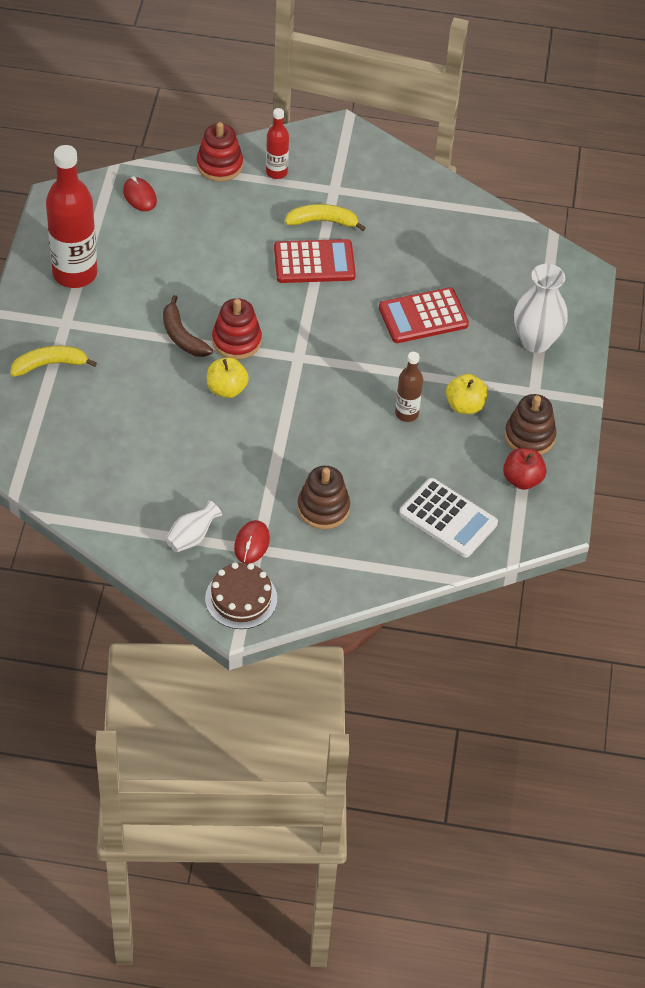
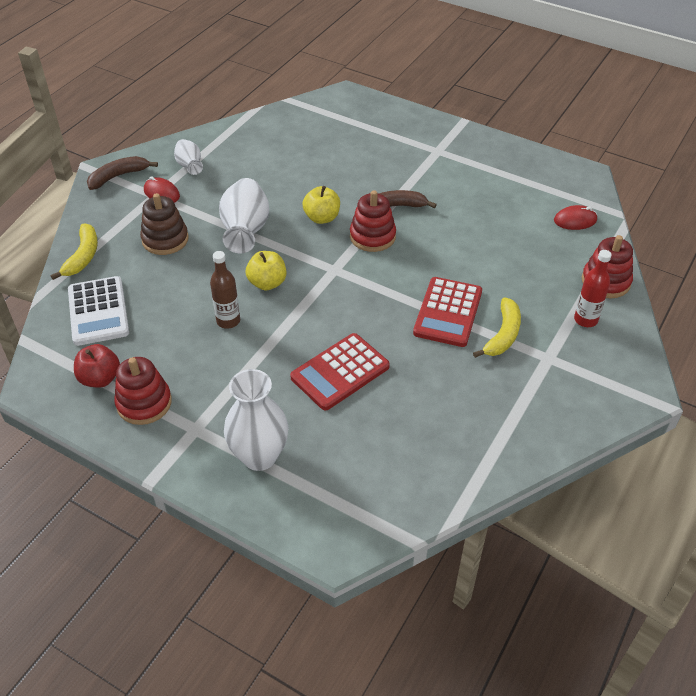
camera: 115 degrees right, 5 degrees down
(50, 364) = (397, 135): yellow banana -> yellow banana (83, 256)
(75, 274) = (490, 165): red bottle -> none
(241, 598) = (118, 176): brown cake -> brown banana
(278, 445) = (245, 231): none -> white vase
(423, 316) = (340, 372): red calculator -> red calculator turned 135 degrees counterclockwise
(448, 518) = (98, 311): white calculator -> white calculator turned 75 degrees counterclockwise
(465, 405) = (211, 366): yellow apple -> yellow apple (267, 283)
(529, 436) = (144, 403): brown stacking toy -> red stacking toy

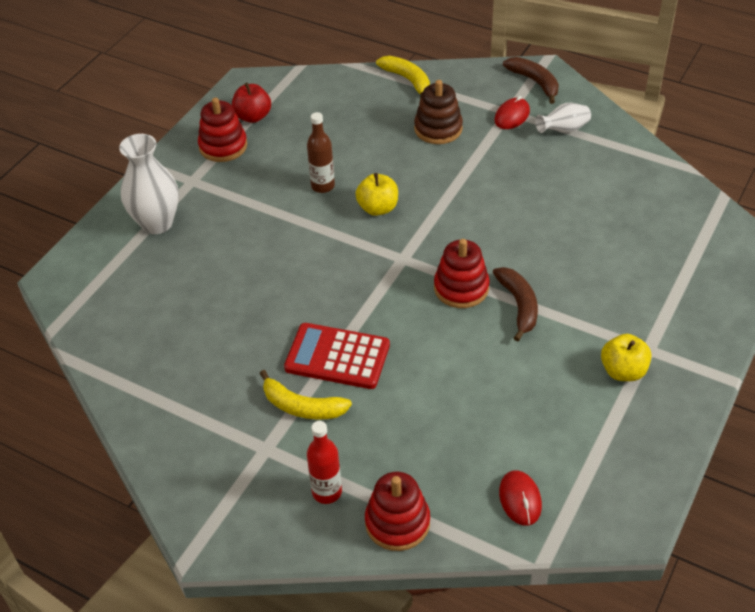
camera: 90 degrees right, 0 degrees up
(83, 256) = (408, 80): yellow banana -> yellow banana turned 135 degrees counterclockwise
(98, 311) = (334, 102): white calculator -> none
(245, 231) = (458, 184): white vase -> none
(322, 218) = (489, 243): yellow apple -> yellow apple (623, 371)
(340, 372) = (252, 271): red calculator -> none

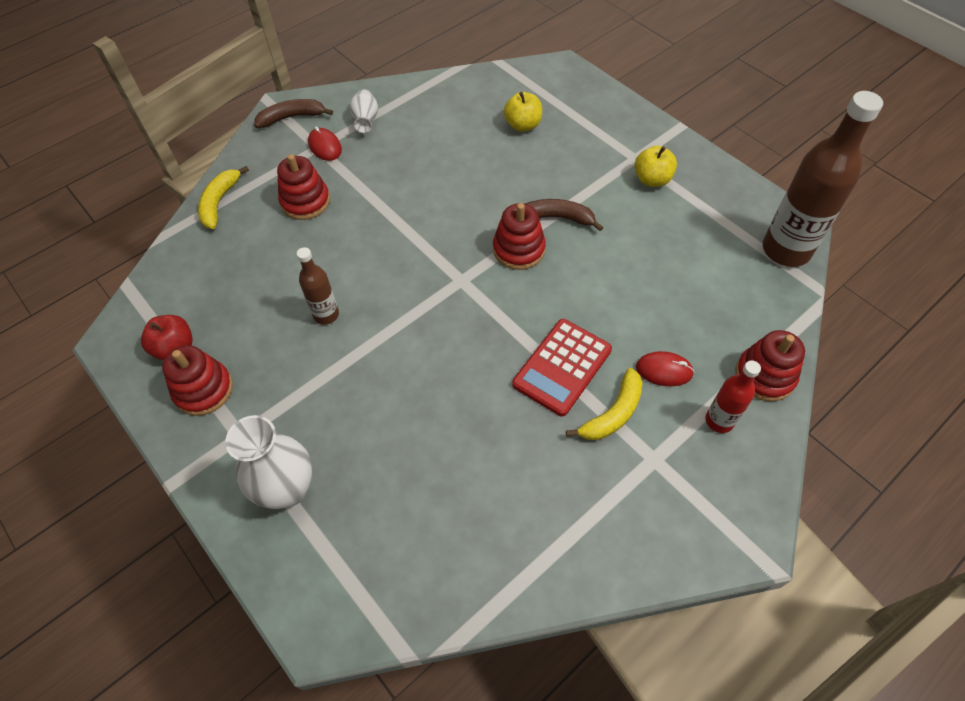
camera: 70 degrees left, 10 degrees up
(378, 208) = (384, 279): yellow apple -> yellow apple (523, 125)
(408, 80) = (219, 202): yellow banana -> yellow banana turned 60 degrees counterclockwise
(438, 129) = (305, 201): brown stacking toy -> red stacking toy
(520, 499) = (760, 284): red mouse -> red mouse (664, 370)
(586, 517) = (786, 250): none -> brown bottle

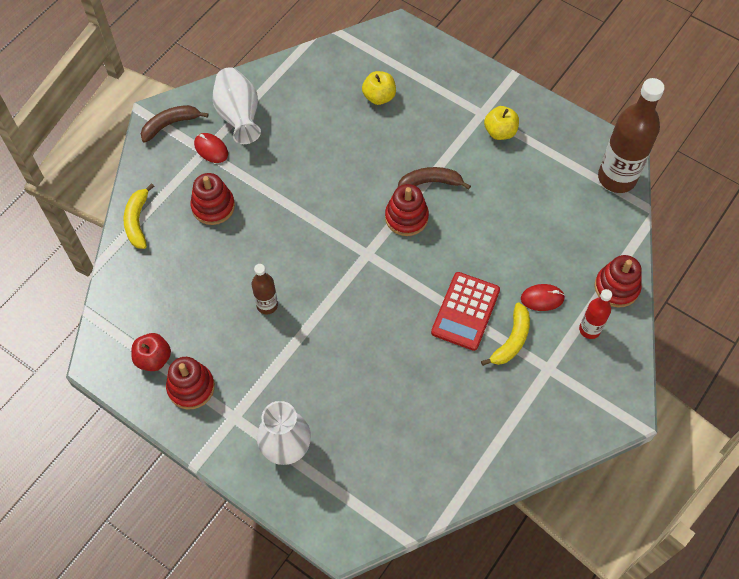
camera: 15 degrees left, 5 degrees up
(366, 121) = (239, 116): white vase -> white vase, size x1.76

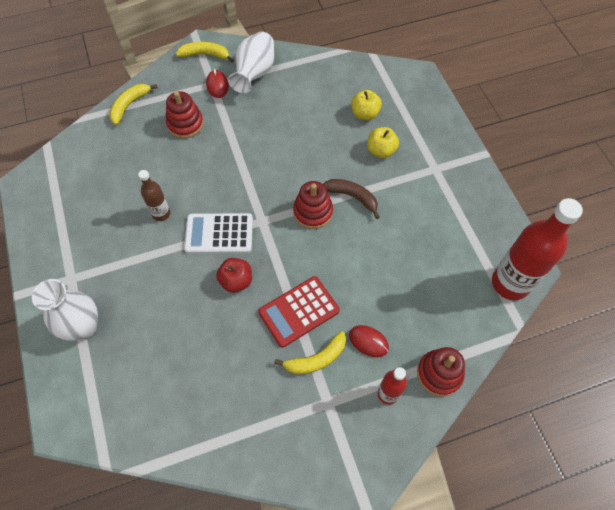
camera: 35 degrees right, 0 degrees up
(153, 358) = (57, 202): red apple -> red apple (236, 281)
(170, 124) = (205, 55): brown banana -> yellow banana
(191, 387) = (62, 238): red stacking toy -> none
(338, 289) = (219, 234): none -> white calculator
(500, 132) = (438, 190): yellow apple -> yellow apple (381, 150)
(617, 178) = (510, 283): brown bottle -> red bottle

